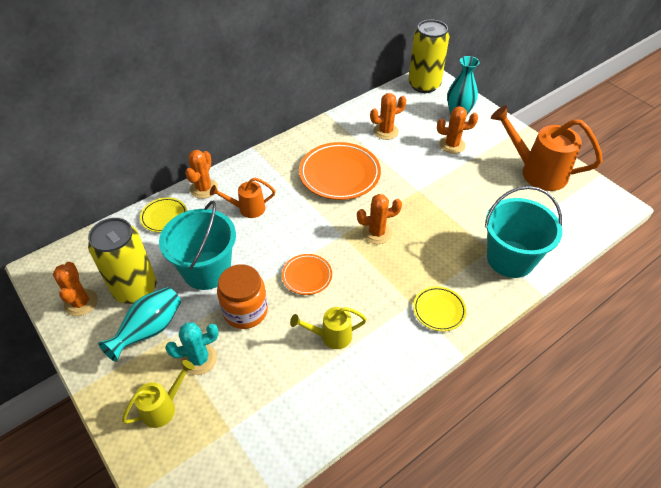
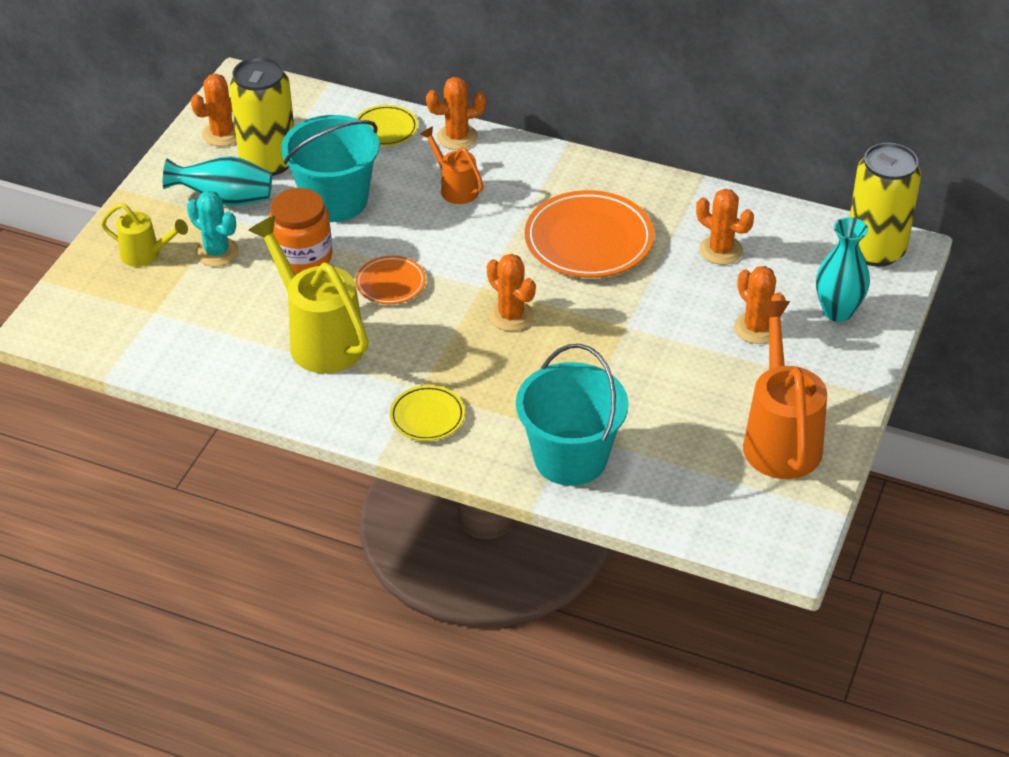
camera: 60 degrees right, 5 degrees down
(331, 336) = (320, 339): yellow watering can -> yellow watering can, size x1.84

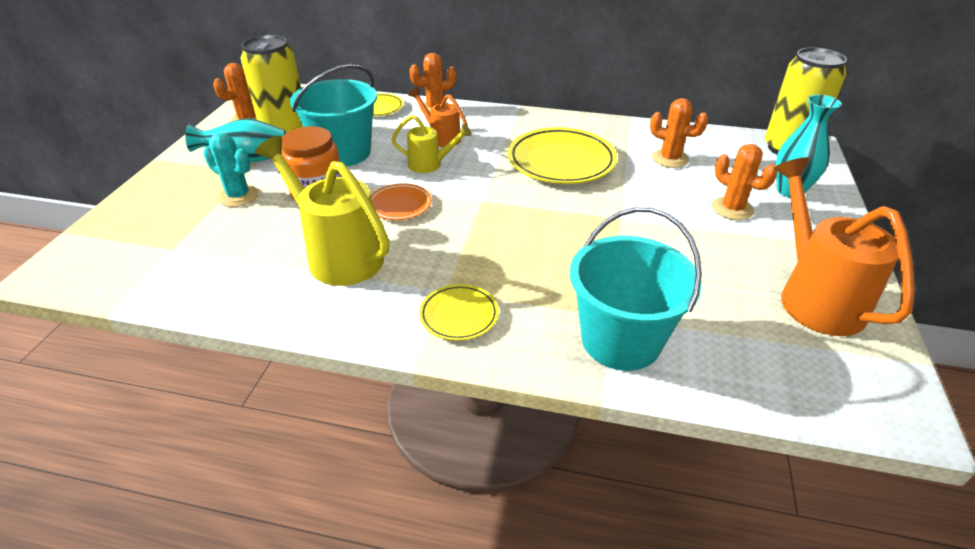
camera: 10 degrees left, 5 degrees down
(145, 255) = (170, 203): yellow watering can -> yellow watering can (430, 164)
(511, 316) = (515, 219): orange cactus -> none
(589, 241) = (561, 161): orange plate -> yellow plate

